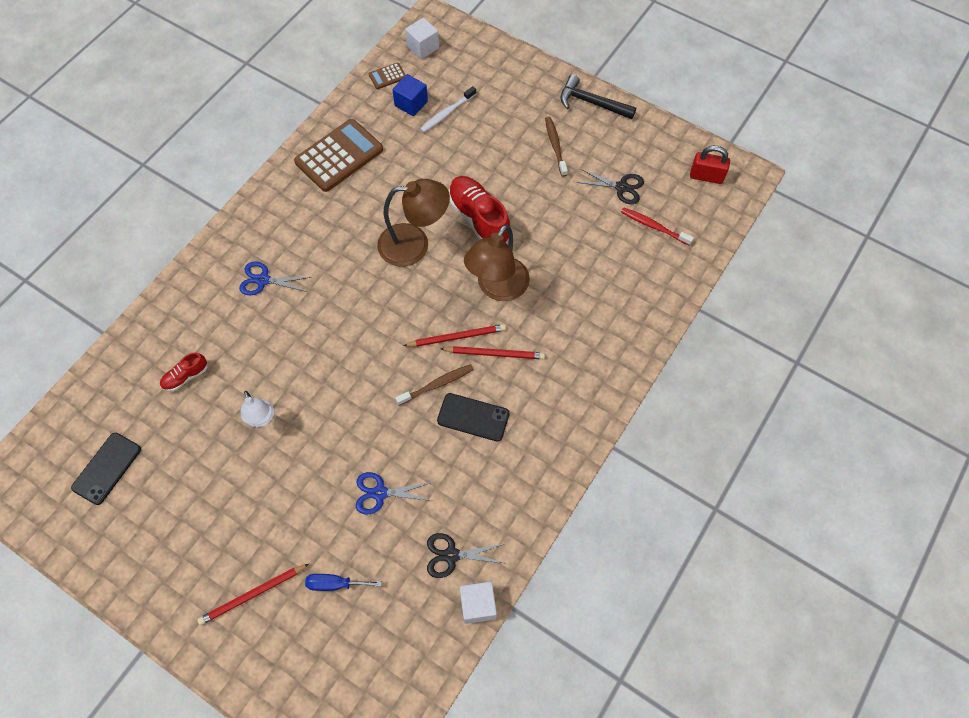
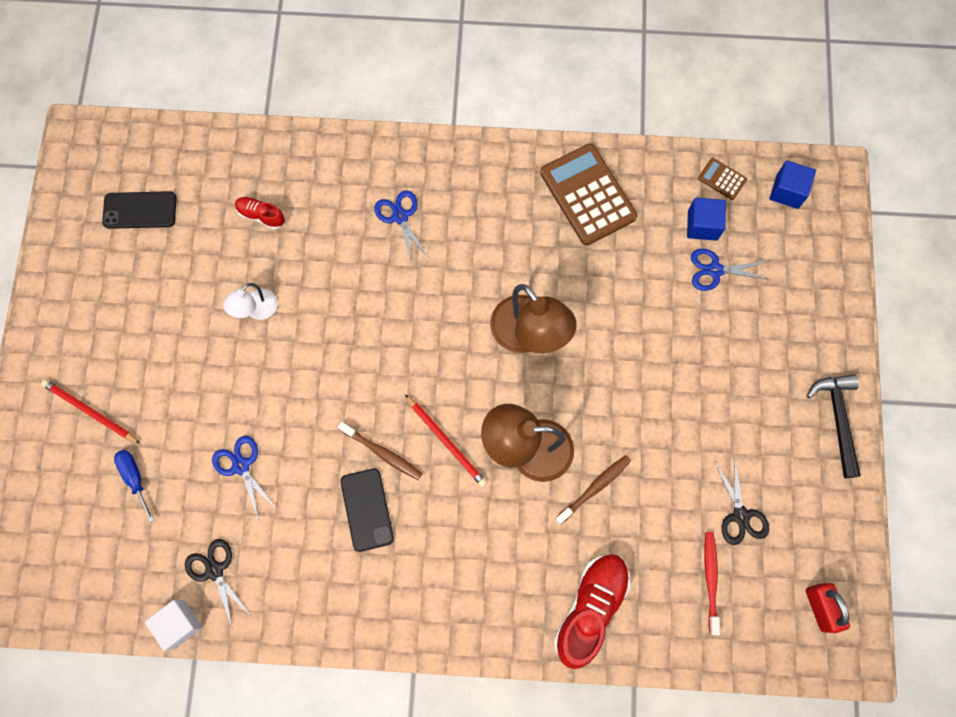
camera: 60 degrees right, 10 degrees up
(339, 156) = (587, 195): brown calculator -> brown calculator turned 135 degrees counterclockwise
(423, 47) = (787, 191): white cube -> blue cube
(447, 113) = (715, 270): white toothbrush -> blue scissors
(478, 218) = (600, 382): red shoe -> red shoe (590, 608)
(495, 353) = (449, 491): red pencil -> none
(555, 146) = (749, 411): brown toothbrush -> brown toothbrush (594, 488)

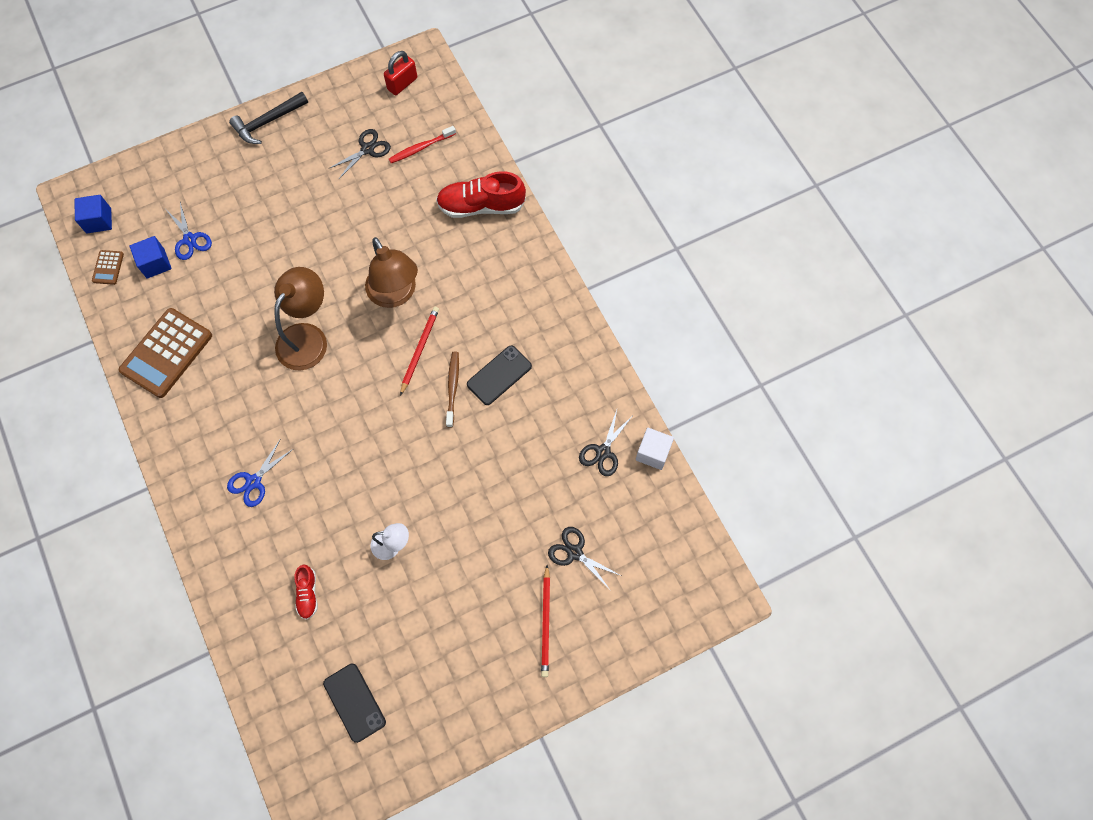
camera: 120 degrees left, 5 degrees down
(135, 478) = (574, 552): blue screwdriver -> black scissors
(241, 466) = (519, 480): blue scissors -> none
(594, 488) = (398, 241): brown toothbrush -> none

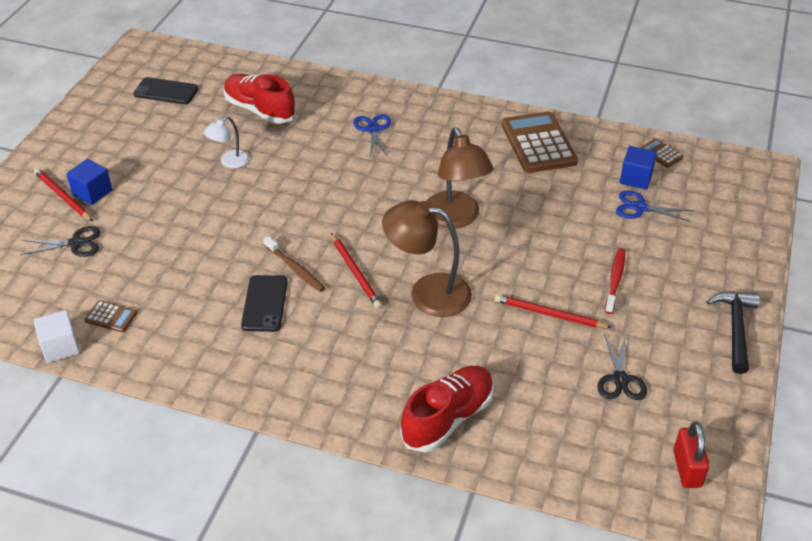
camera: 135 degrees right, 25 degrees down
(98, 221) = (719, 171): blue cube -> blue cube (92, 192)
(308, 594) = (260, 110): red shoe -> red shoe, size x1.94
(349, 217) = (549, 314): none -> red pencil
(421, 148) = (576, 422): red toothbrush -> red toothbrush (615, 280)
(603, 452) = (111, 317): black scissors -> brown calculator

